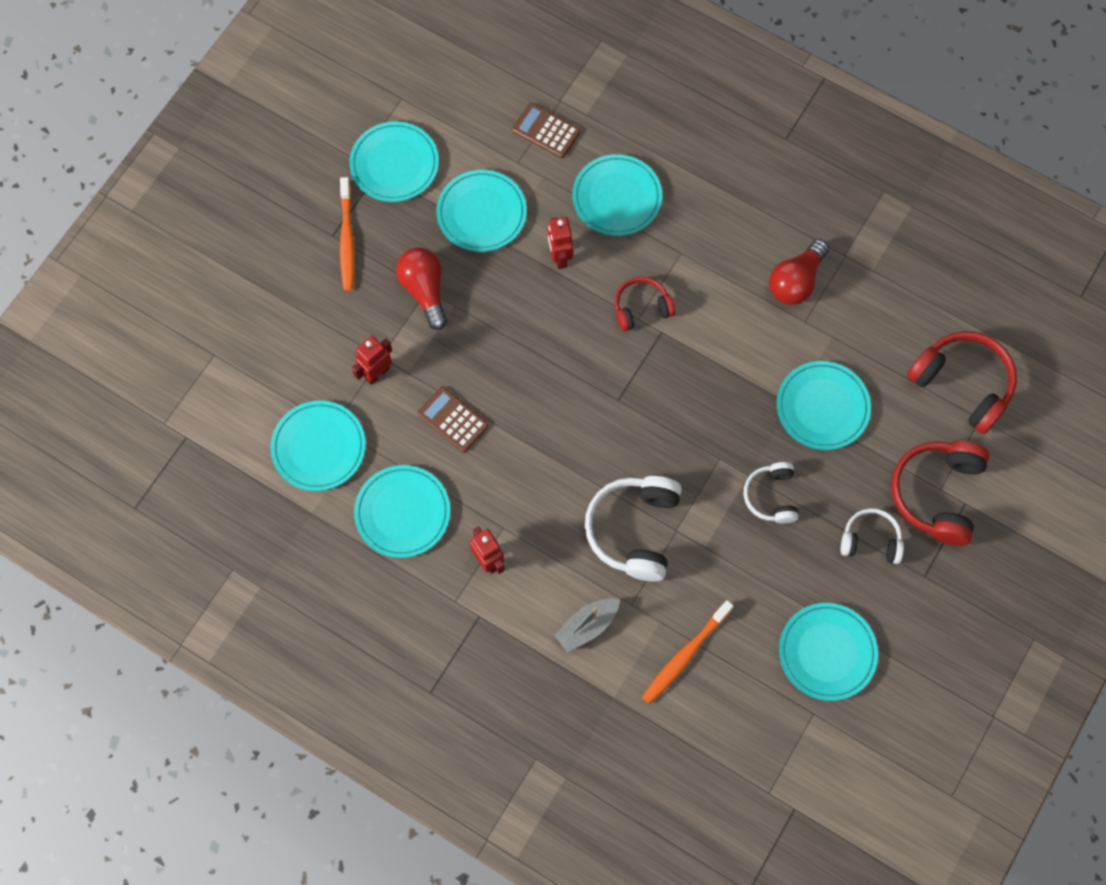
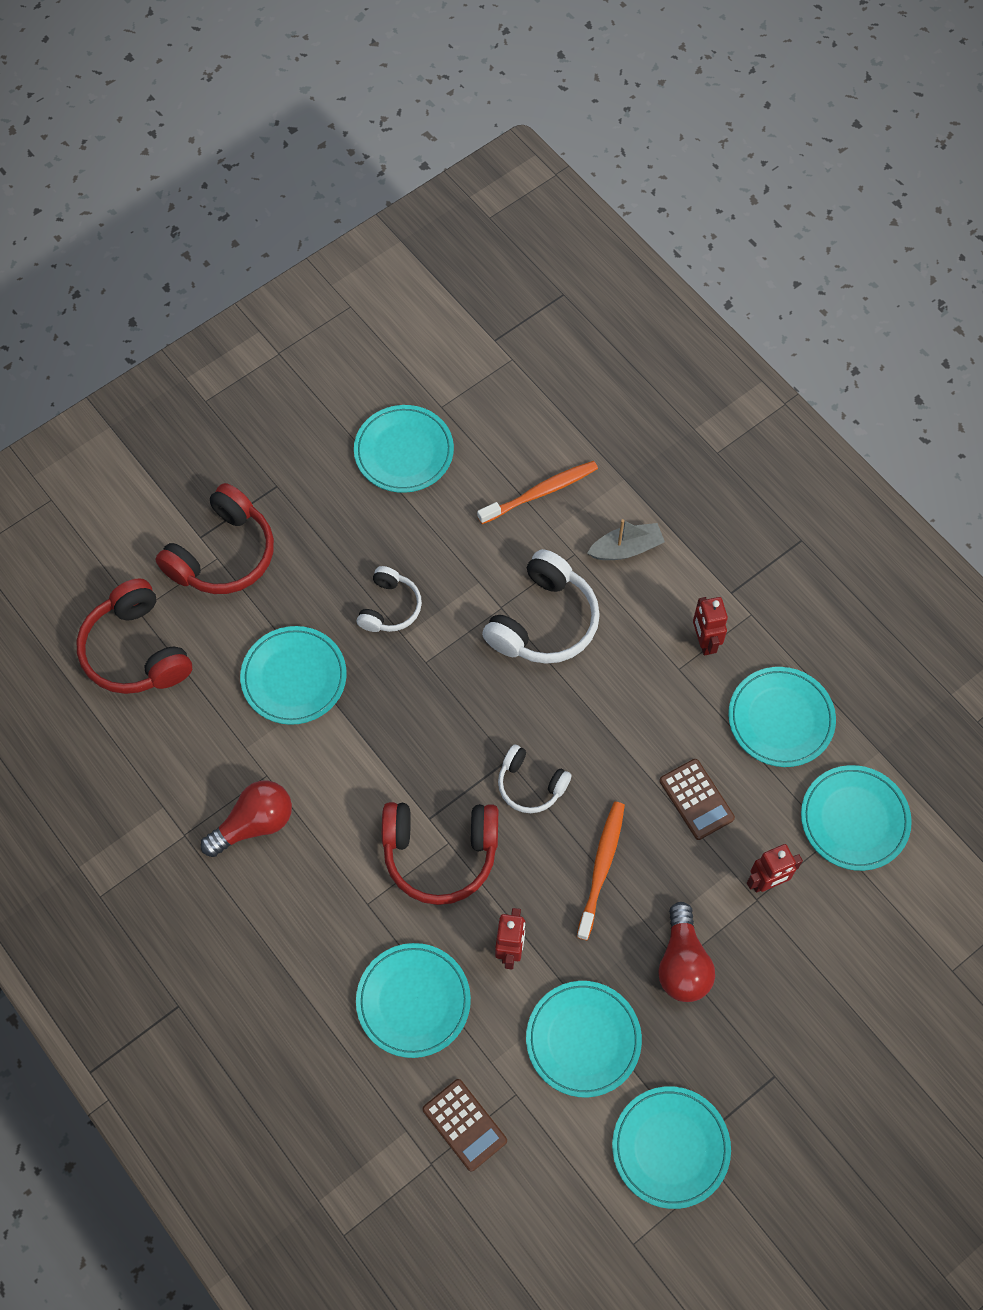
camera: 160 degrees left, 5 degrees down
(347, 239) = (757, 1063): orange toothbrush -> orange toothbrush (601, 867)
(641, 308) = (440, 854): red headphones -> red headphones, size x1.69
(870, 540) = (311, 534): white headphones -> white headphones (530, 785)

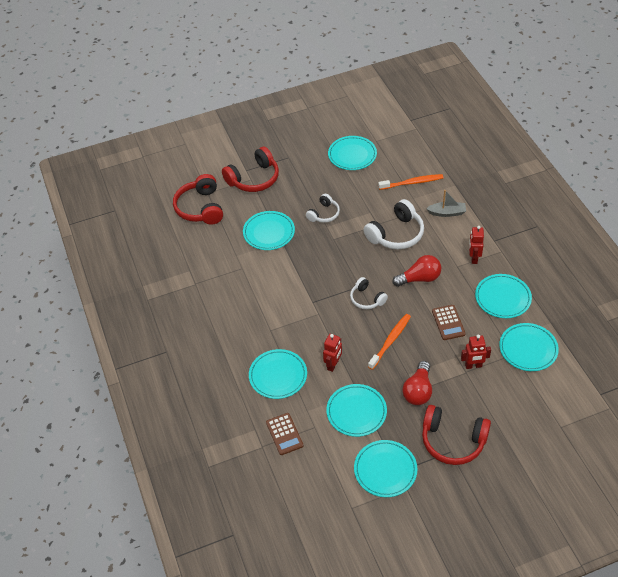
camera: 20 degrees right, 15 degrees down
(254, 824) = (229, 286): red light bulb -> red light bulb (419, 278)
(440, 854) = (312, 318): red headphones -> red headphones (453, 441)

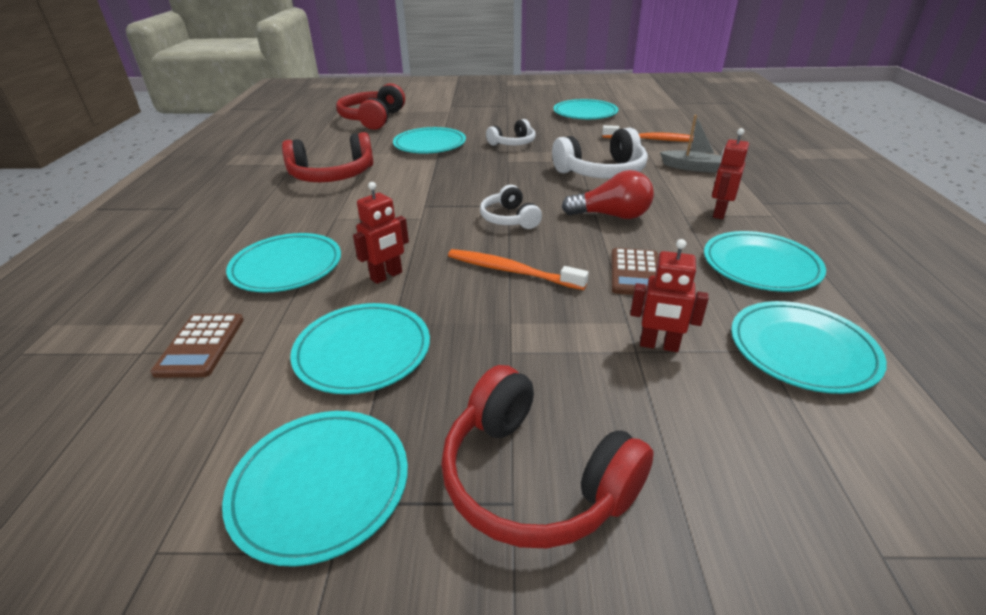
camera: 20 degrees right, 15 degrees down
(254, 179) = (453, 111): red headphones -> red headphones (332, 175)
(390, 341) = (511, 271): orange toothbrush -> orange toothbrush turned 120 degrees counterclockwise
(418, 391) = (513, 354): red light bulb -> none

